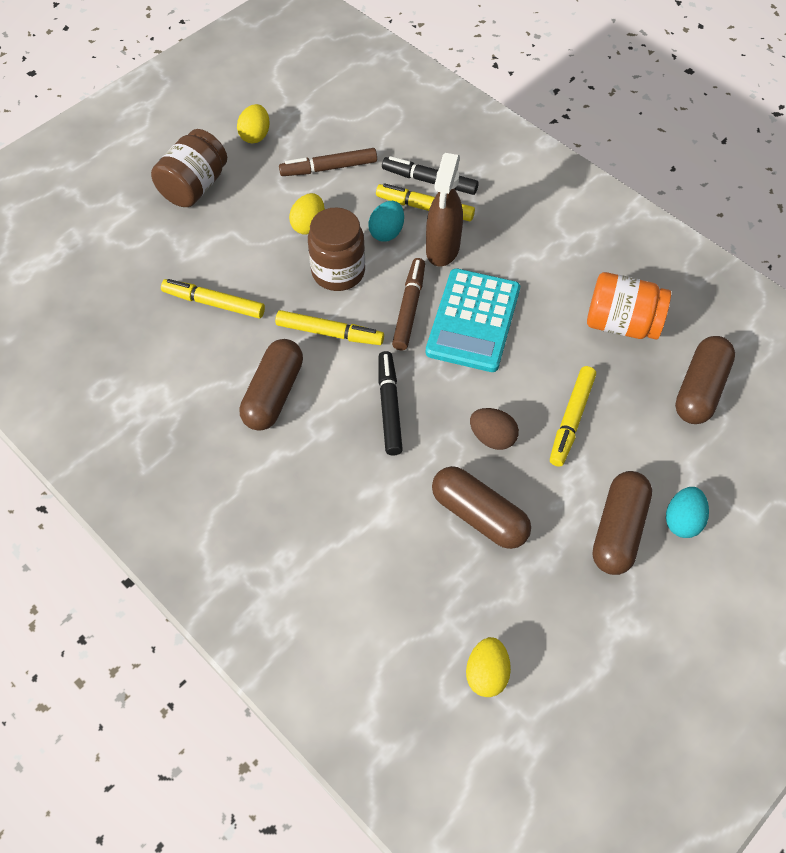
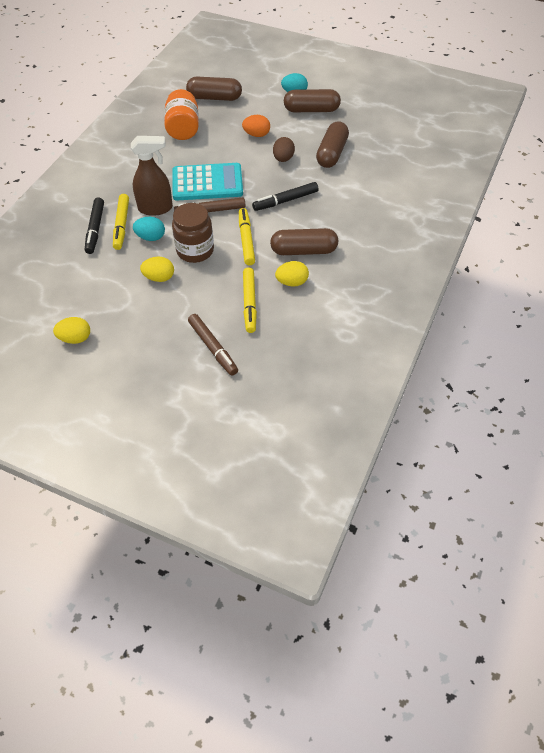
camera: 110 degrees left, 5 degrees down
(194, 186) = (144, 356): brown jar -> none
(329, 168) = (99, 284): brown marker -> brown marker (213, 348)
(486, 673) = (409, 134): yellow egg -> yellow egg (292, 282)
(571, 420) = (256, 135): yellow marker -> orange egg

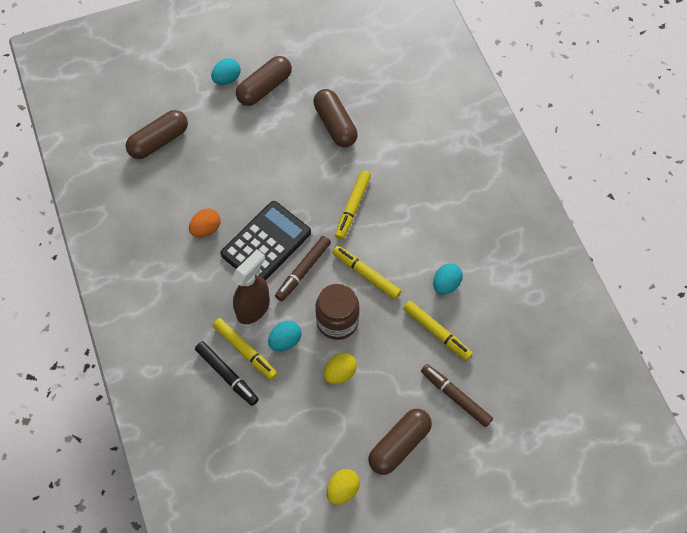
camera: 45 degrees left, 10 degrees up
(183, 129) = (172, 201): orange jar -> none
(207, 183) = (266, 243): turquoise calculator -> black calculator
(213, 348) = (455, 397): brown marker -> brown marker turned 150 degrees counterclockwise
(256, 135) = (248, 155): orange egg -> orange egg (206, 229)
(283, 159) = (301, 163): brown egg -> none
(285, 201) = (352, 207): black marker -> yellow marker
(292, 282) = (446, 284): yellow egg -> turquoise egg
(304, 250) = (421, 246): brown capsule -> brown capsule (399, 445)

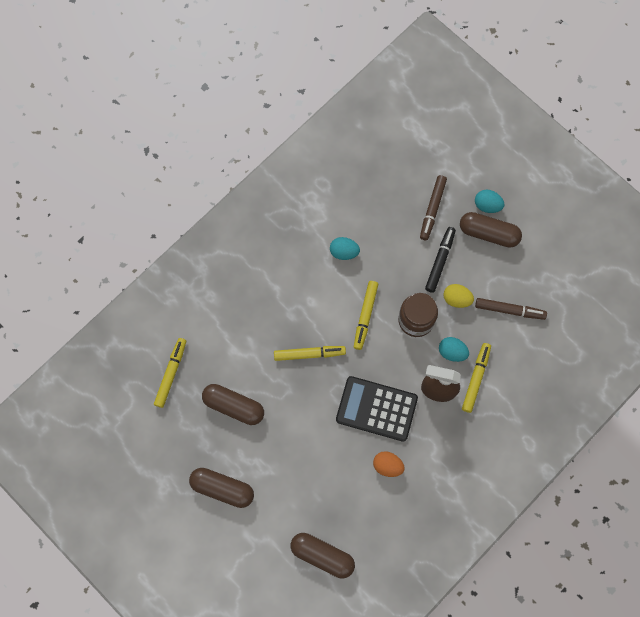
camera: 115 degrees left, 10 degrees up
(227, 79) = (228, 529): turquoise egg -> turquoise egg (487, 205)
(227, 375) = (502, 382): black marker -> black marker (440, 261)
(303, 271) = (386, 367): brown marker -> brown marker (509, 310)
(335, 124) = (234, 406): brown capsule -> brown capsule turned 75 degrees clockwise
(342, 490) = (541, 258): yellow egg -> none
(437, 332) = (388, 243): yellow marker -> yellow marker (171, 373)

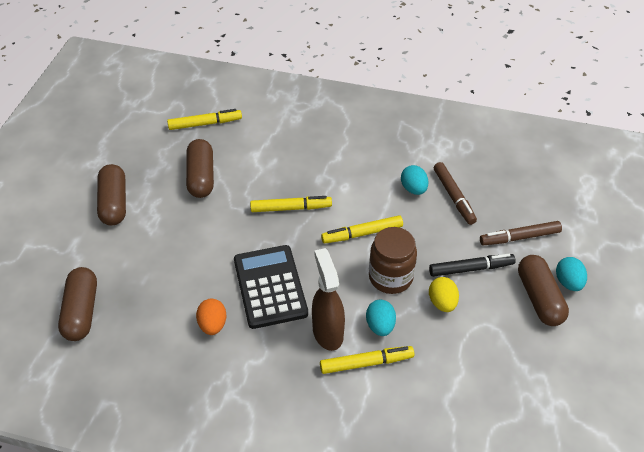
camera: 60 degrees right, 25 degrees down
(309, 354) = (291, 208): yellow marker -> yellow marker turned 60 degrees counterclockwise
(509, 310) = (470, 359): brown marker -> brown marker (454, 197)

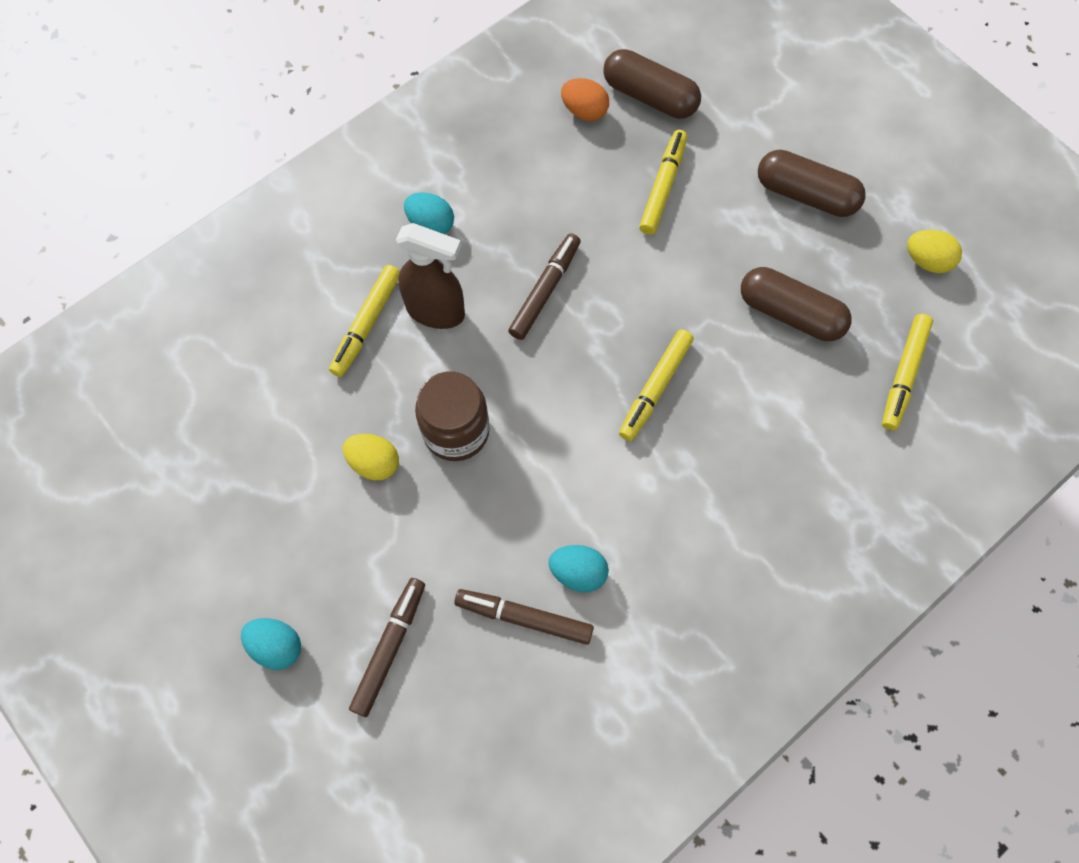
camera: 125 degrees right, 20 degrees up
(127, 140) = (926, 261): none -> yellow egg
(213, 325) = (536, 206): orange egg -> orange egg (584, 111)
(270, 287) = (545, 290): black calculator -> brown marker
(362, 234) = (548, 446): yellow marker -> yellow marker (662, 187)
(380, 326) = (400, 371): turquoise egg -> turquoise egg (431, 224)
(471, 269) = (393, 538): black marker -> none
(539, 298) = (287, 586): brown capsule -> none

